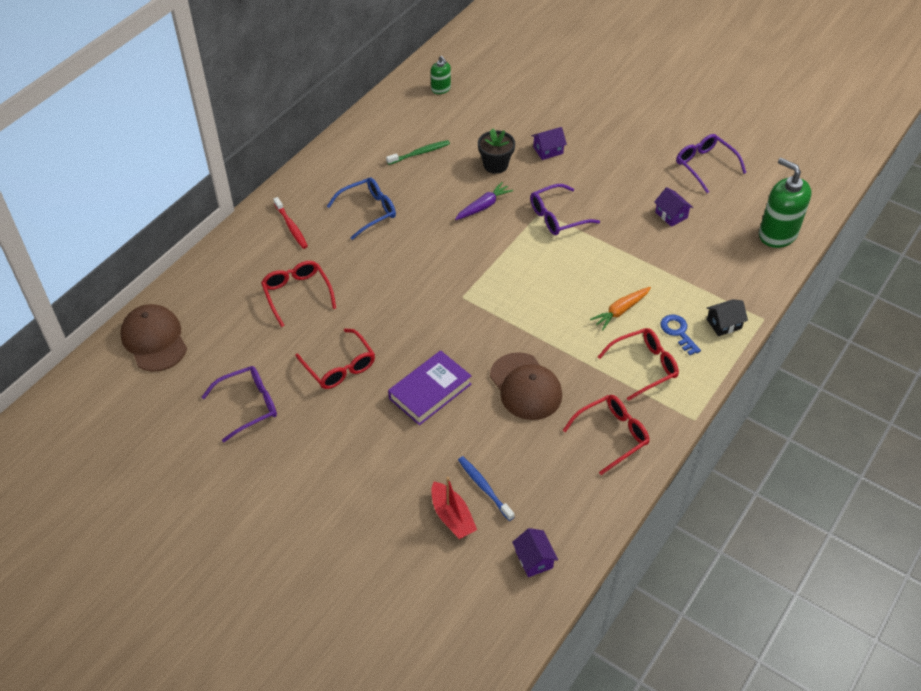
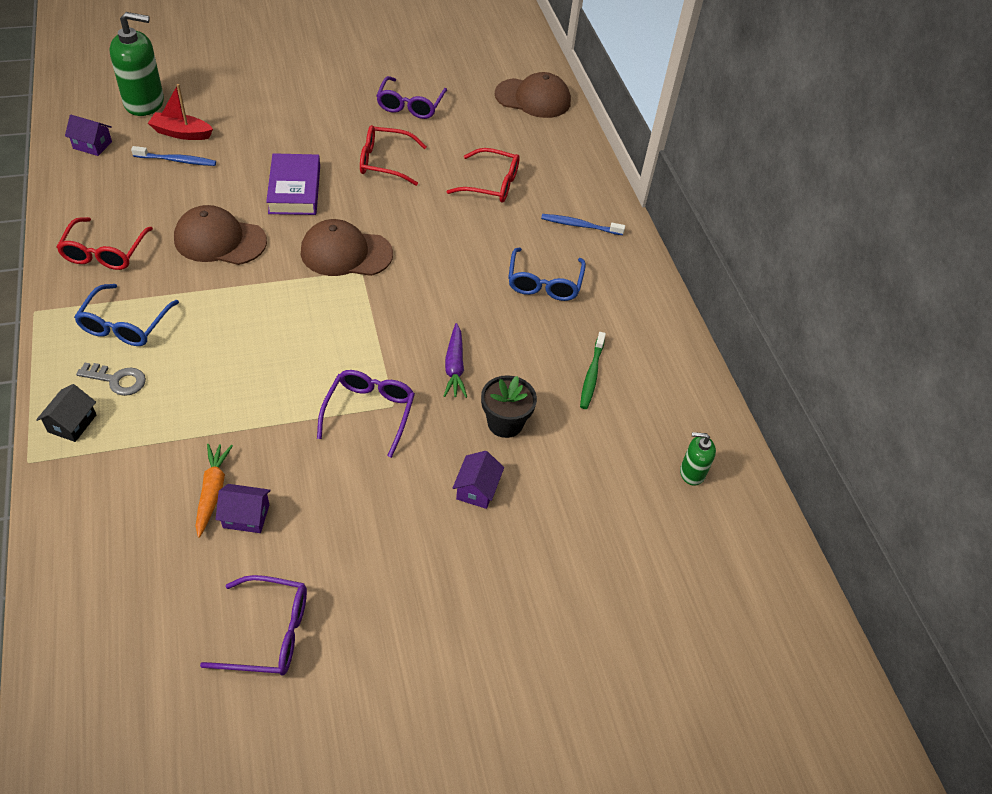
camera: 125 degrees right, 0 degrees up
(291, 226) = (580, 226): red toothbrush -> blue toothbrush
(456, 316) = (346, 253): none -> brown cap
(621, 311) = (198, 361): orange carrot -> orange carrot (212, 492)
(644, 366) = (125, 325): red glasses -> blue glasses
(678, 332) = (117, 380): blue key -> grey key
(777, 234) = (85, 596): green soap dispenser -> green soap dispenser (144, 103)

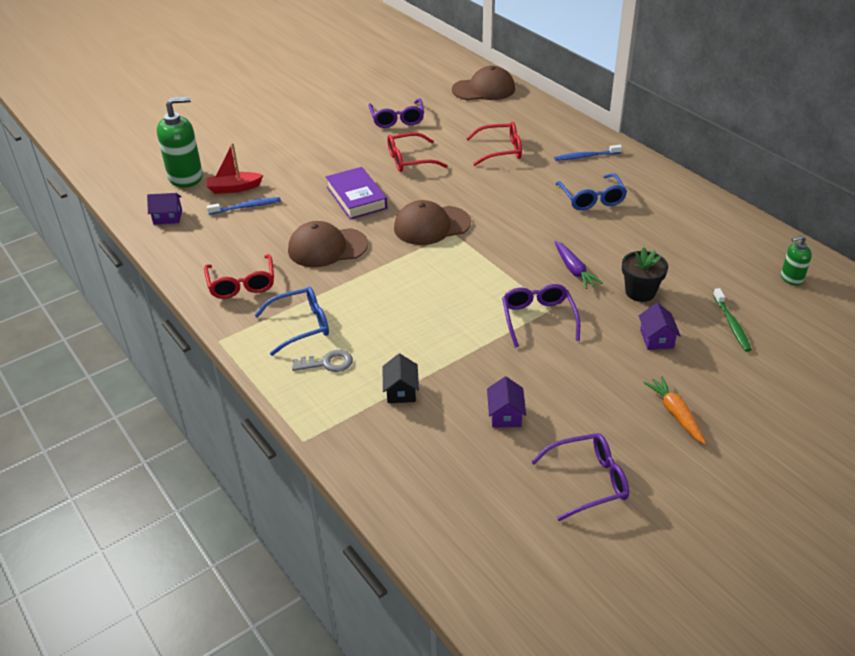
camera: 15 degrees left, 10 degrees down
(72, 423) = (316, 403): black house -> black house (401, 391)
(125, 325) = (301, 326): blue glasses -> blue glasses turned 105 degrees counterclockwise
(212, 492) = (466, 408): orange carrot -> orange carrot (675, 414)
(246, 516) = (505, 415): purple house -> purple house turned 75 degrees counterclockwise
(592, 375) = (673, 243): green toothbrush -> green toothbrush (731, 324)

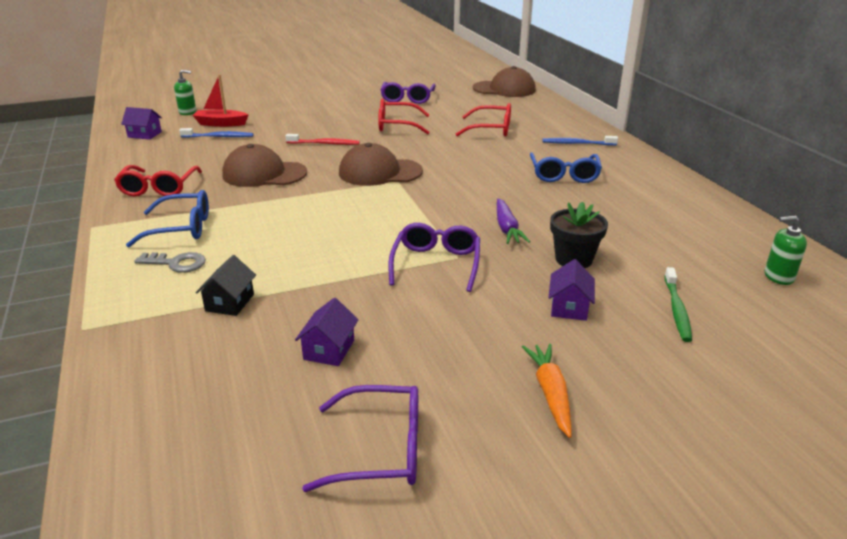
camera: 15 degrees right, 10 degrees down
(186, 177) = (188, 112): green soap dispenser -> green soap dispenser, size x0.52
(356, 198) = (324, 143): purple book -> red toothbrush

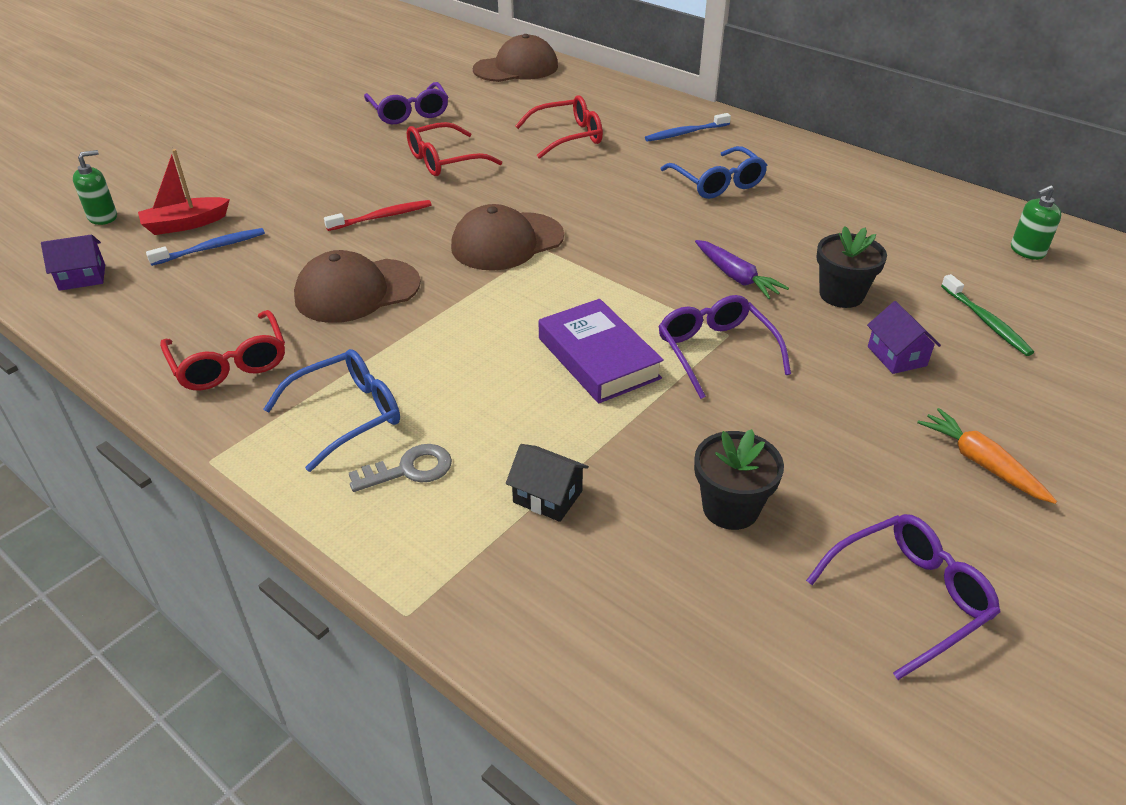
camera: 30 degrees left, 10 degrees up
(230, 302) = (547, 496): black house -> black house turned 45 degrees counterclockwise
(329, 350) = (730, 508): purple house -> black flower pot
(355, 244) = (598, 358): none -> purple book

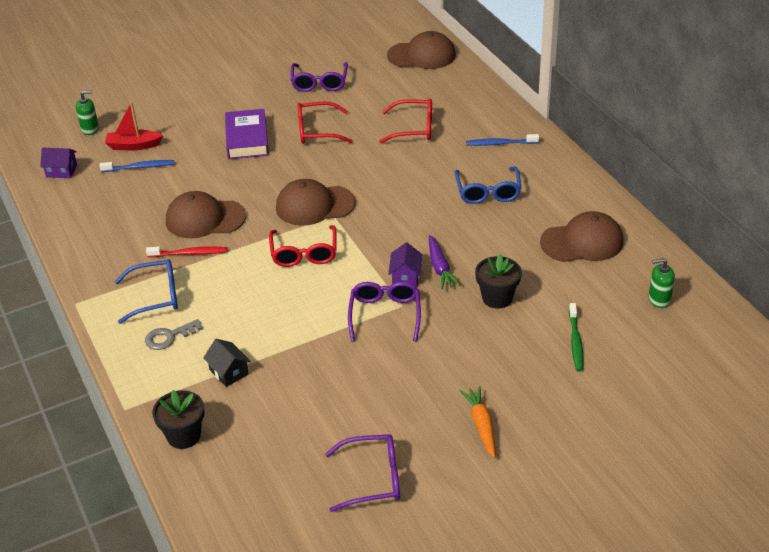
camera: 25 degrees right, 0 degrees up
(230, 363) = (112, 248): red glasses -> red glasses (304, 253)
(381, 217) = (250, 168): red toothbrush -> red toothbrush (189, 253)
(409, 469) = (169, 337): grey key -> grey key turned 150 degrees clockwise
(598, 358) = (313, 300): purple book -> purple book (247, 139)
(730, 508) = (318, 406): black flower pot -> black flower pot (184, 436)
(878, 211) = (582, 242): none -> brown cap
(896, 356) = (494, 348): purple house -> purple house (405, 276)

